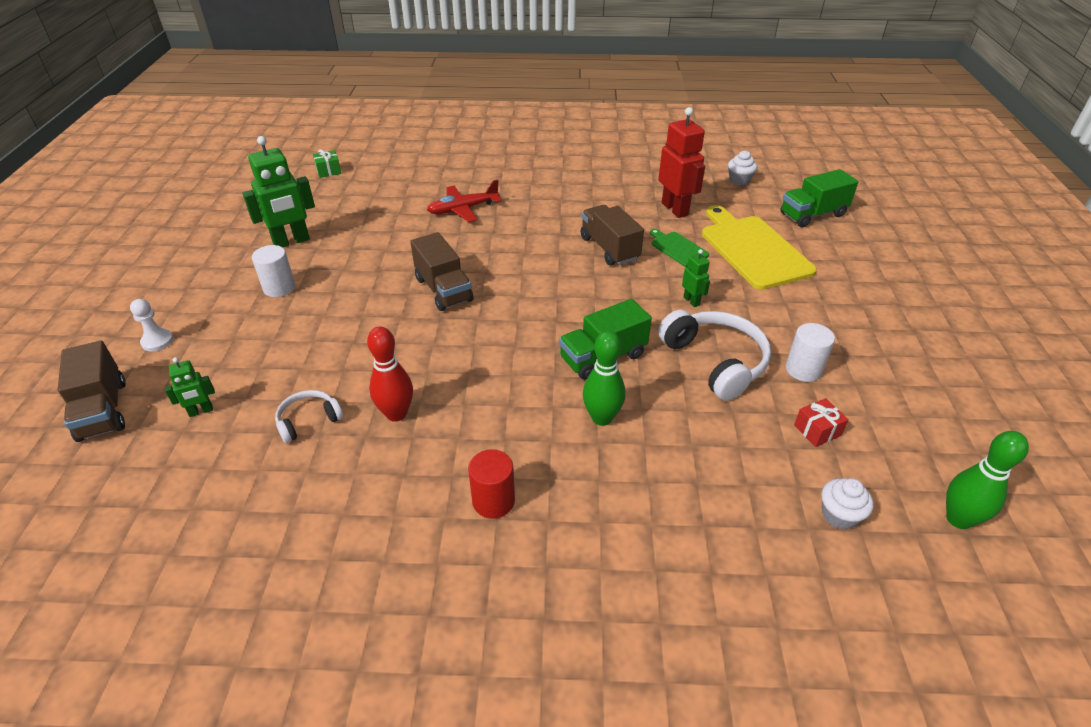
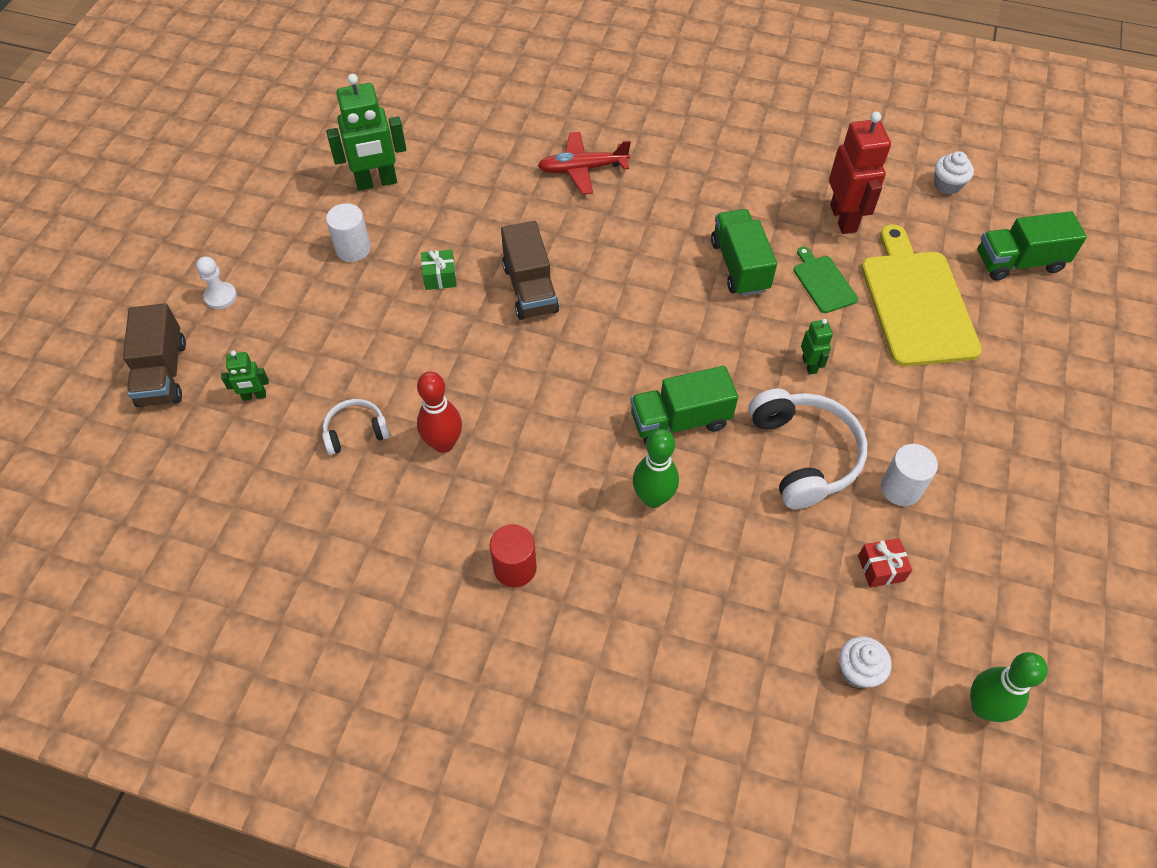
camera: 15 degrees right, 15 degrees up
(328, 171) = (437, 75): green gift -> green gift (440, 277)
(609, 248) = (739, 266): brown truck -> green truck

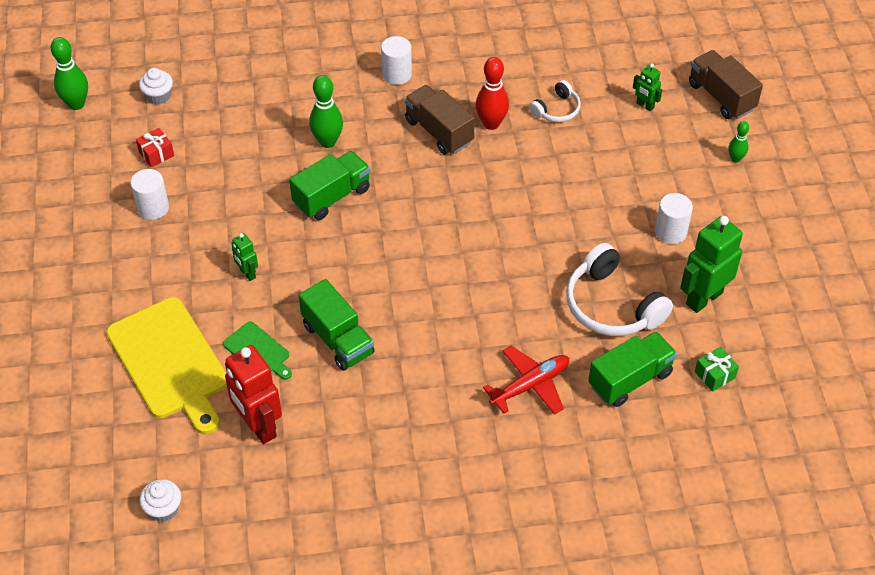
camera: 155 degrees right, 5 degrees down
(221, 297) = (735, 159): white pawn -> green bowling pin
(254, 396) = (645, 105): green robot -> green robot turned 105 degrees counterclockwise
(440, 277) = (582, 235): green gift -> green gift (714, 375)
(515, 568) = (397, 74): red cylinder -> white cylinder
(530, 289) = (503, 253): brown truck -> brown truck (439, 131)
(804, 455) = (230, 206): white headphones -> white headphones (611, 306)
(1019, 262) = (80, 441): green truck -> green truck (630, 379)

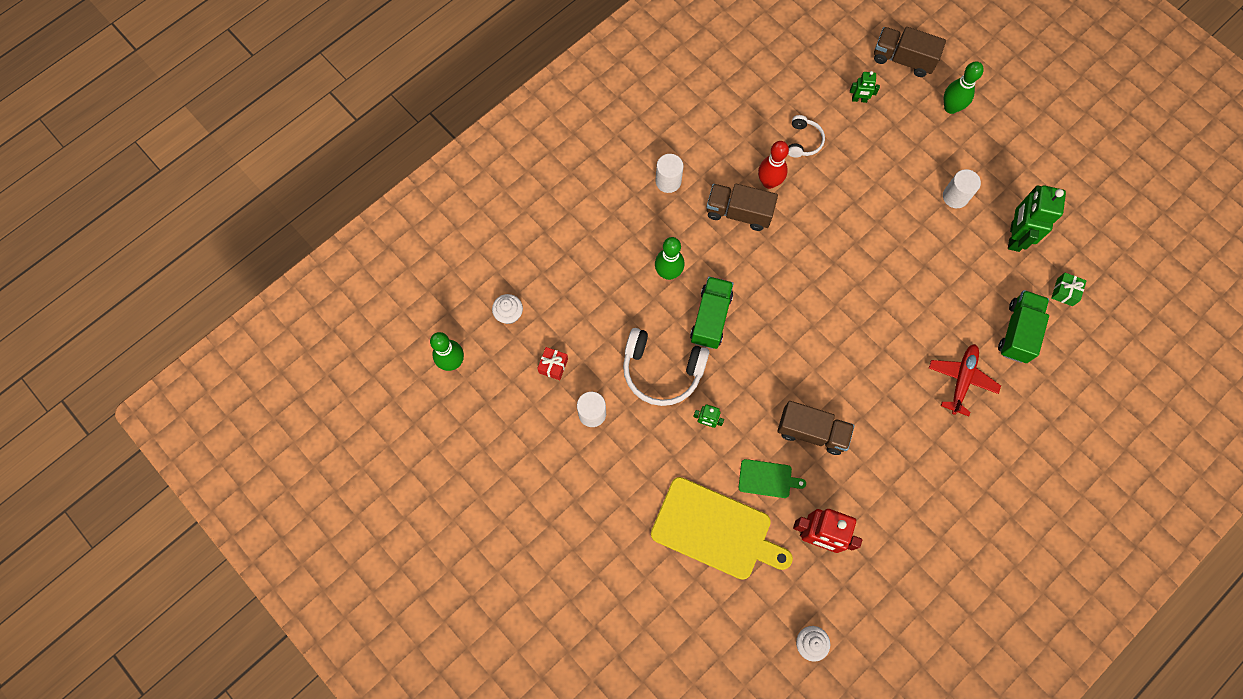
camera: 35 degrees left, 20 degrees up
(338, 339) = (812, 432): green truck -> brown truck
(611, 306) = (963, 282): white headphones -> white headphones (661, 371)
(735, 159) = (950, 107): green bowling pin -> green bowling pin, size x1.73

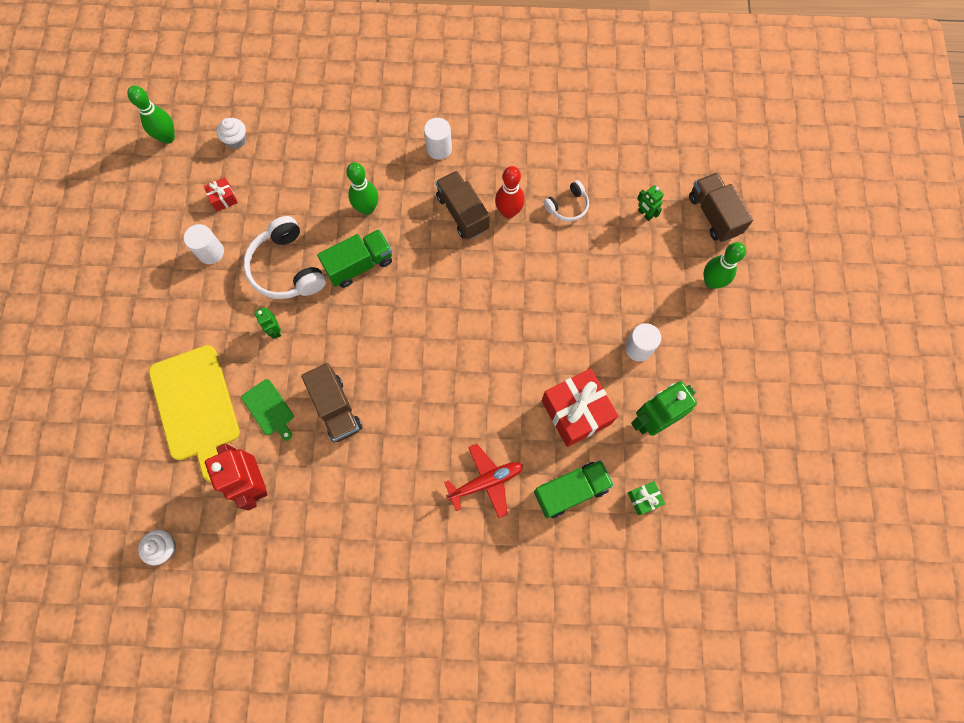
camera: 45 degrees right, 0 degrees up
(964, 277) = (576, 412): none -> red gift

